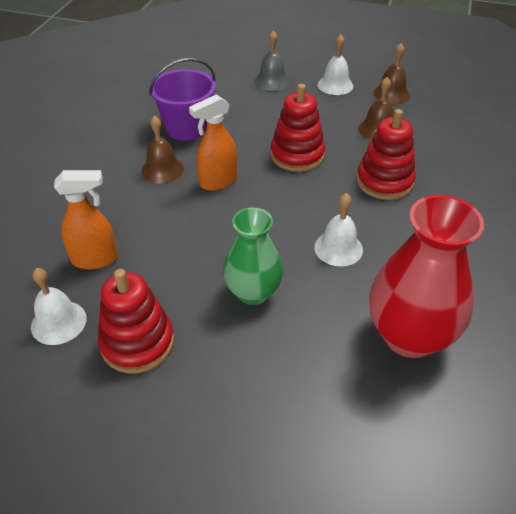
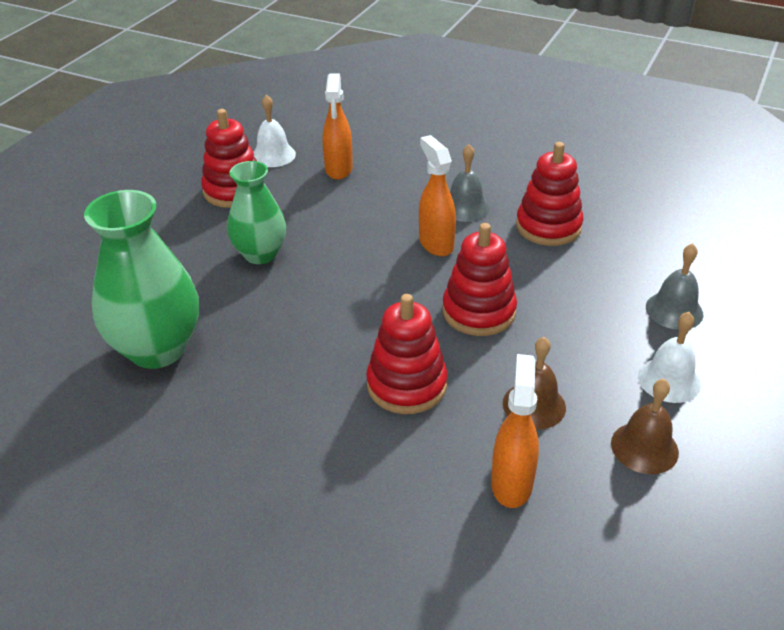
camera: 100 degrees right, 5 degrees down
(162, 170) = (465, 207): brown bell -> grey bell
(187, 128) = (548, 226): purple bucket -> red stacking toy
(338, 248) = (298, 320): white bell -> none
(409, 336) = (157, 349): red vase -> green vase
(442, 136) = (511, 483): none -> orange spray bottle

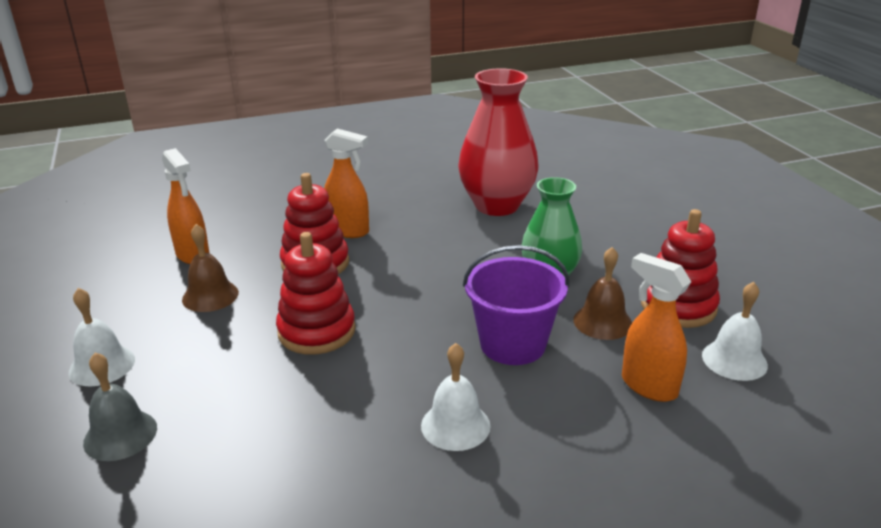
camera: 135 degrees right, 10 degrees down
(157, 349) = (497, 205): green vase -> red vase
(367, 227) = (513, 344): none -> purple bucket
(436, 244) = (428, 366): orange spray bottle -> orange spray bottle (348, 231)
(465, 207) = (455, 425): grey bell -> white bell
(548, 226) = (336, 459): red stacking toy -> none
(644, 447) = (106, 312): brown bell -> brown bell (602, 322)

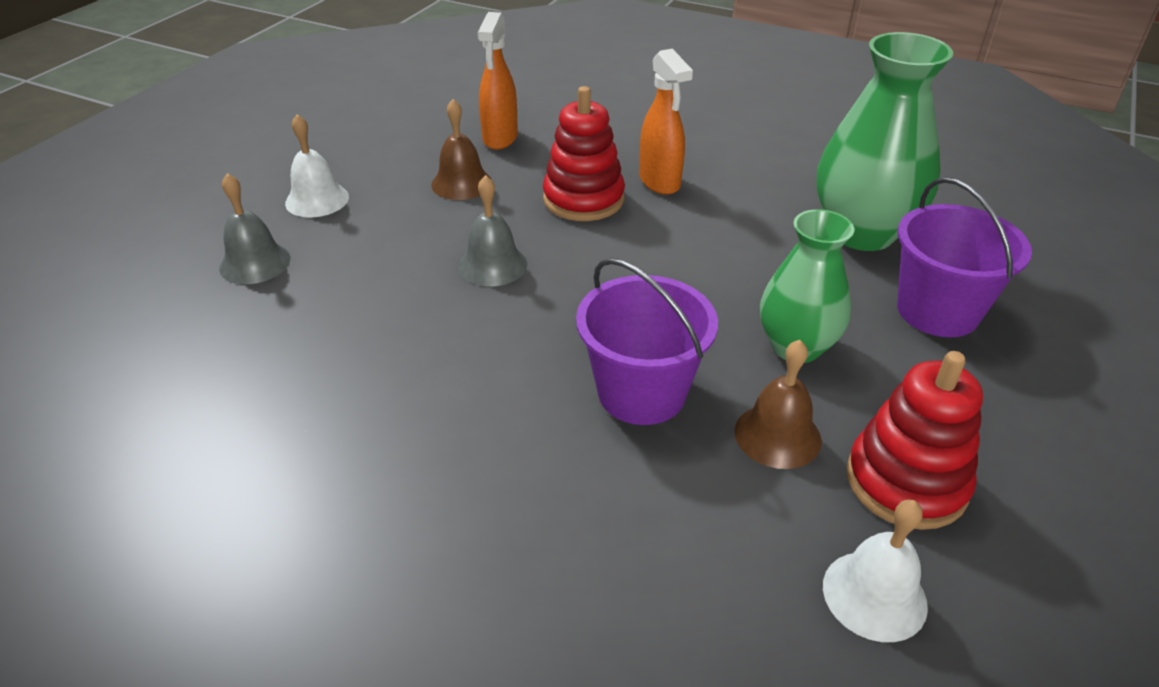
camera: 45 degrees right, 10 degrees up
(317, 331) = (492, 265): red stacking toy -> grey bell
(455, 425) = (471, 431): white bell -> none
(497, 205) = (862, 233): red vase -> green vase
(582, 225) = (937, 311): none -> purple bucket
(648, 386) = (714, 540): orange spray bottle -> none

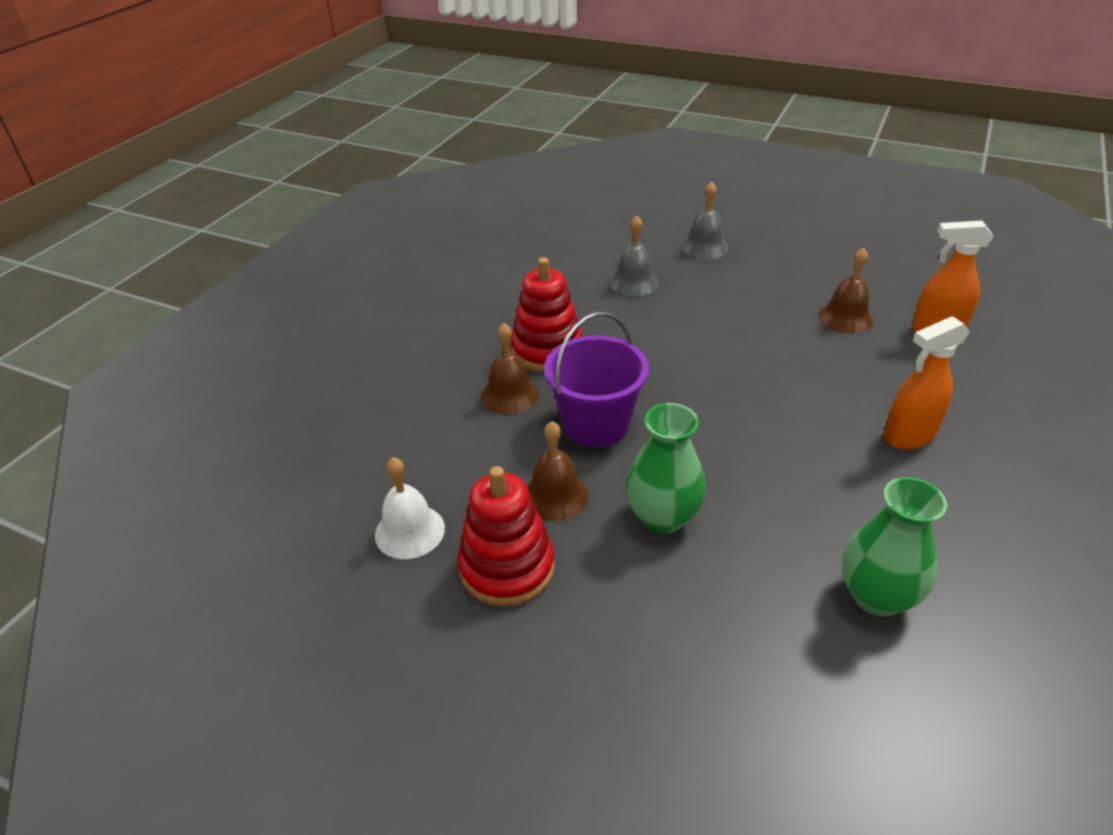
camera: 90 degrees right, 0 degrees up
(317, 200) = (790, 256): white bell -> none
(492, 265) = (733, 344): grey bell -> grey bell (634, 282)
(573, 484) = (510, 394): none -> brown bell
(583, 199) = (851, 386): red stacking toy -> red stacking toy (547, 350)
(862, 233) = (876, 596): green vase -> green vase, size x0.65
(937, 311) = (741, 640): purple bucket -> none

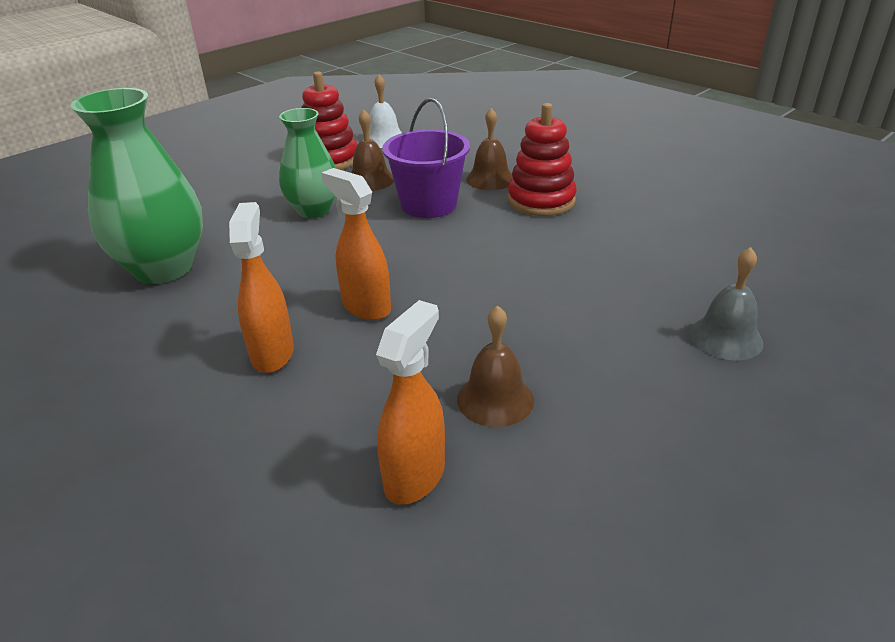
camera: 110 degrees right, 5 degrees down
(634, 282) = (645, 265): grey bell -> none
(804, 406) = (366, 307): none -> orange spray bottle
(876, 596) = (163, 268): green vase -> green vase, size x1.53

